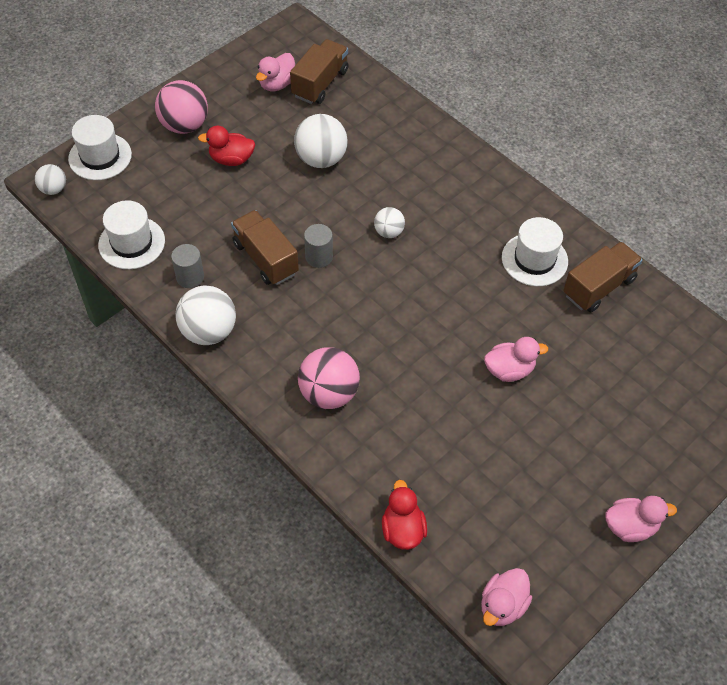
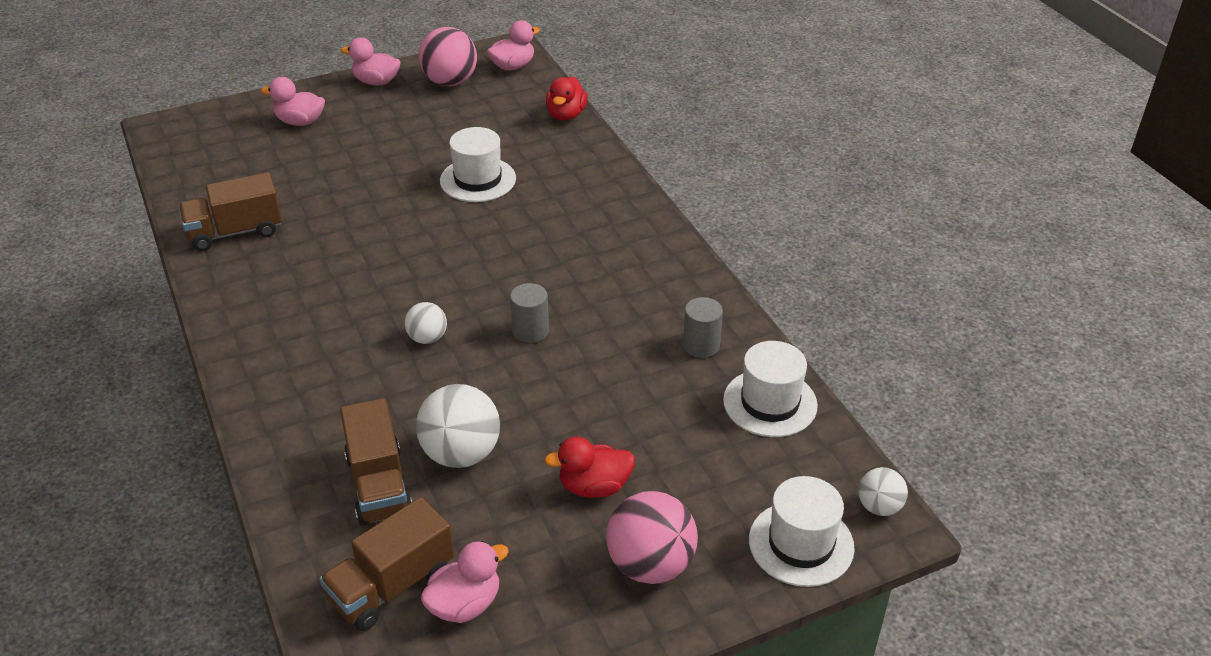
camera: 160 degrees left, 15 degrees down
(209, 331) = (694, 286): white ball -> none
(231, 159) = (594, 486): red duck -> red duck turned 150 degrees clockwise
(265, 258) = (598, 344): brown truck -> brown truck (379, 484)
(329, 393) = (584, 209): pink ball -> pink ball (450, 82)
(509, 370) = (391, 189): pink duck -> pink duck (300, 122)
(534, 259) = (279, 271): white hat -> white hat (478, 179)

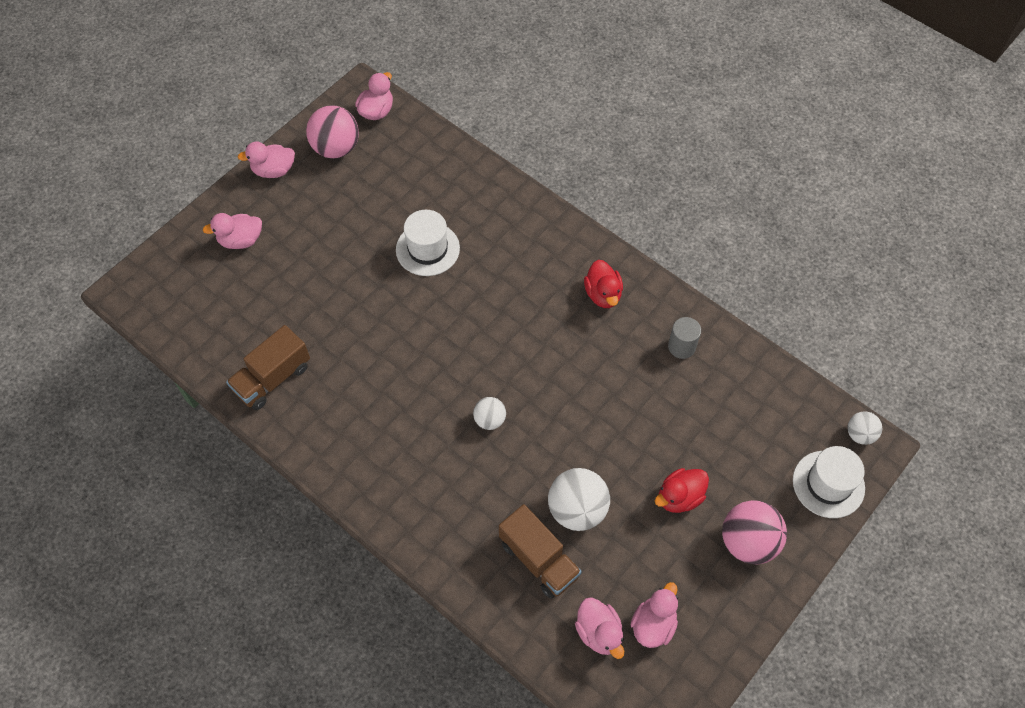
camera: 25 degrees left, 20 degrees up
(392, 585) = (599, 632): brown truck -> pink duck
(530, 331) = (558, 382): grey cylinder -> none
(566, 115) = (453, 152): red duck -> red duck (603, 294)
(770, 403) = (752, 378): white hat -> none

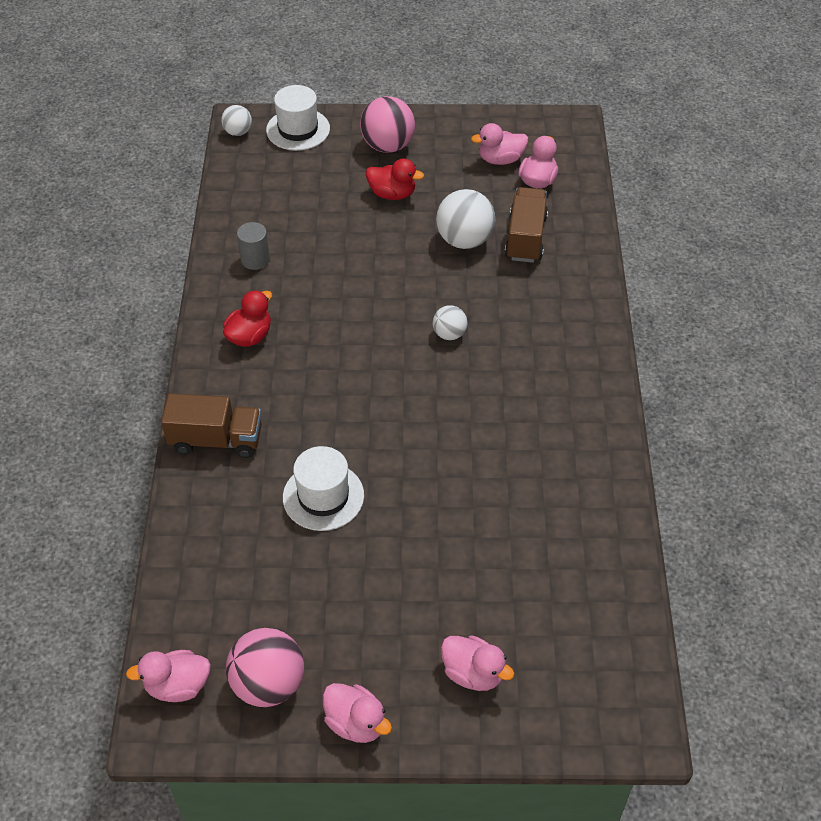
camera: 130 degrees left, 10 degrees down
(272, 378) = (580, 512): brown truck -> brown truck (216, 440)

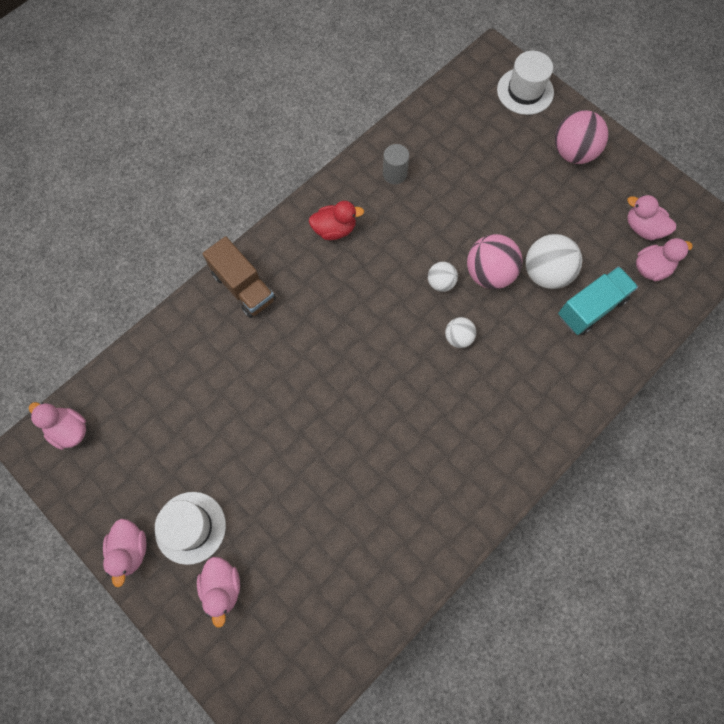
camera: 45 degrees right, 20 degrees up
(238, 132) = (483, 63): white ball -> white ball (440, 283)
(268, 684) = (113, 477): pink ball -> pink ball (489, 273)
(323, 496) = (262, 383): white hat -> white hat (190, 527)
(392, 194) = (535, 195): red duck -> none
(525, 238) = (591, 307): brown truck -> turquoise truck

